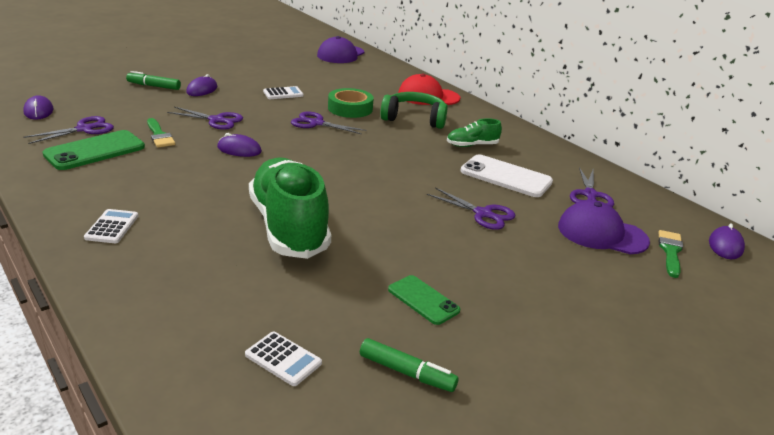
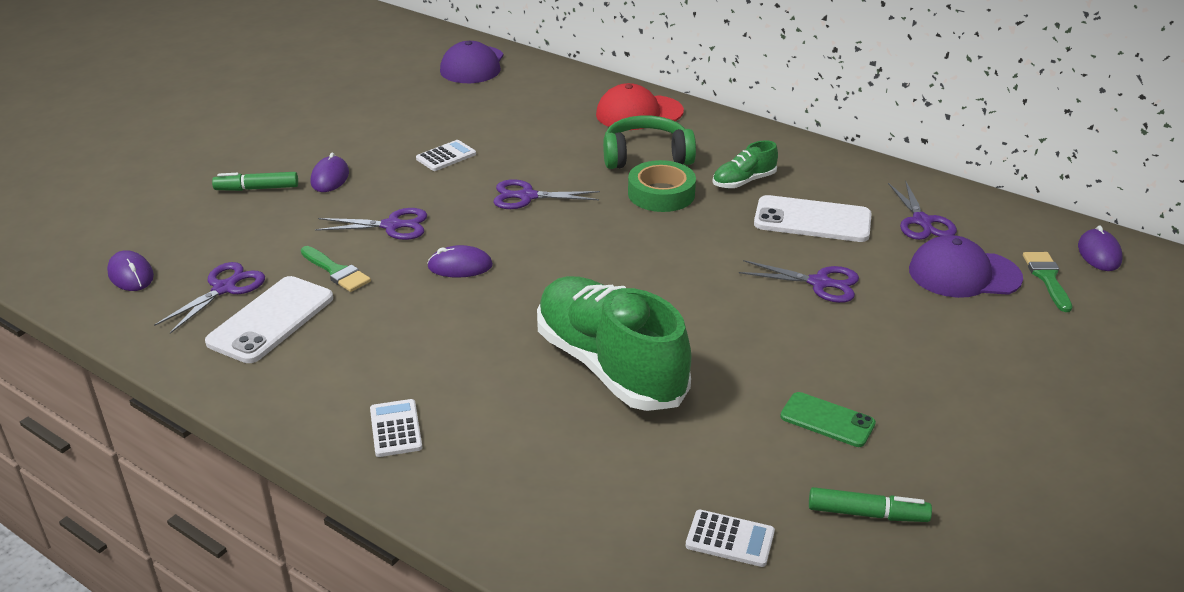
camera: 15 degrees left, 5 degrees up
(95, 151) = (271, 320): green phone -> white phone
(350, 108) = (553, 160): green tape -> green tape (661, 194)

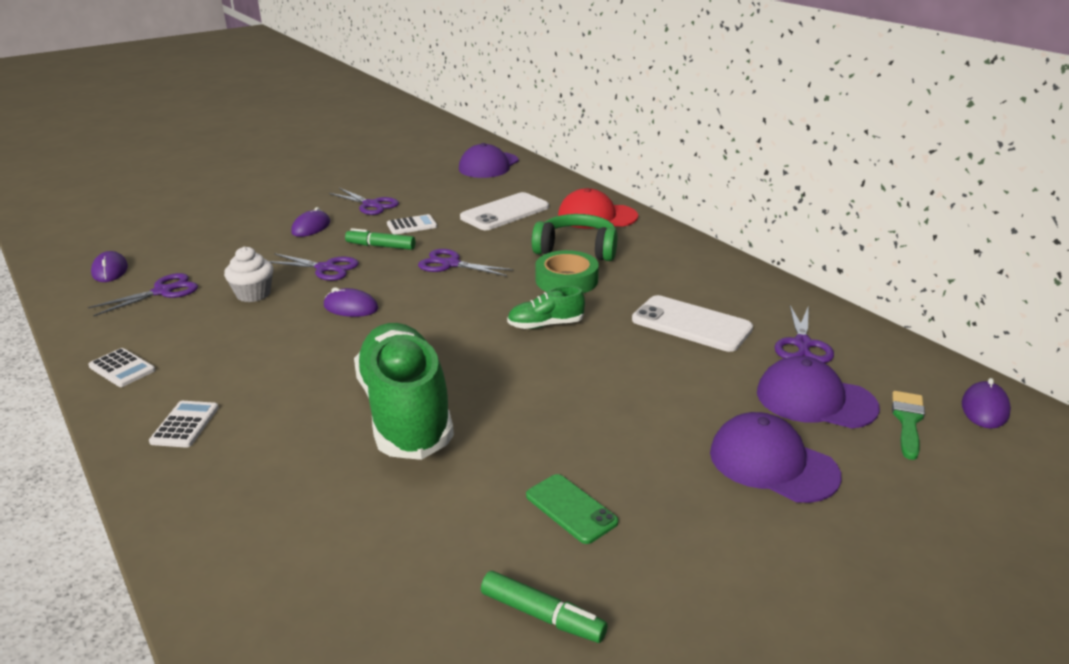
camera: 20 degrees right, 5 degrees down
(257, 188) = (252, 226): green marker -> green marker (381, 246)
(271, 320) = (173, 320): white phone -> white phone (505, 212)
(336, 271) = (253, 294): green brush -> white cupcake
(730, 539) = (383, 602): white calculator -> white calculator (122, 368)
(743, 181) = (649, 282): green shoe -> green shoe (545, 325)
(819, 283) = (658, 380): purple scissors -> purple scissors (371, 205)
(964, 340) = (772, 463): none -> purple cap

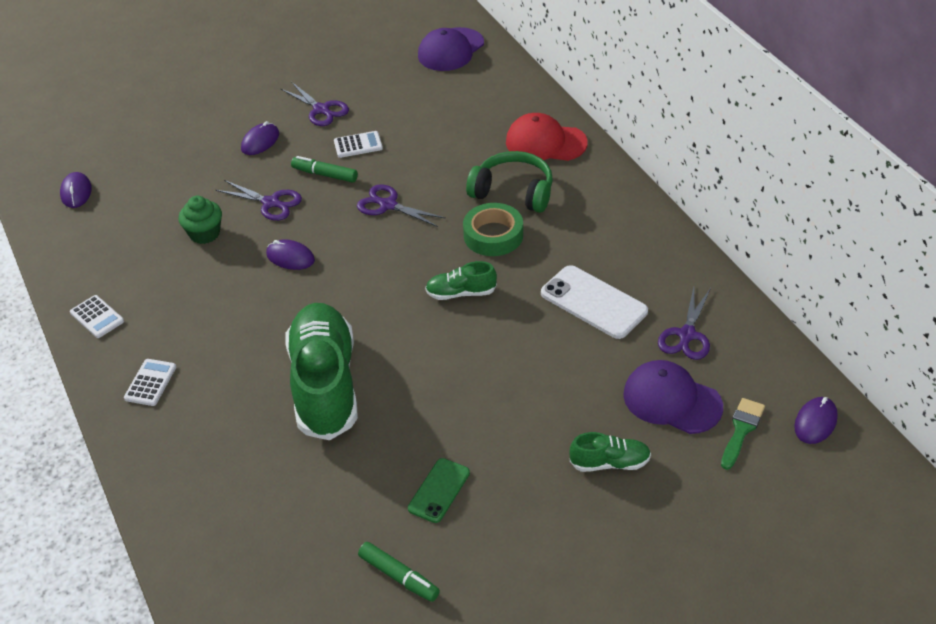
camera: 10 degrees right, 15 degrees up
(163, 291) = (125, 224): purple scissors -> none
(253, 294) = (204, 233): white cupcake -> green cupcake
(505, 212) = (453, 130): white phone -> none
(571, 509) = (439, 490): green phone -> green phone turned 60 degrees clockwise
(772, 463) = (610, 463): purple cap -> green shoe

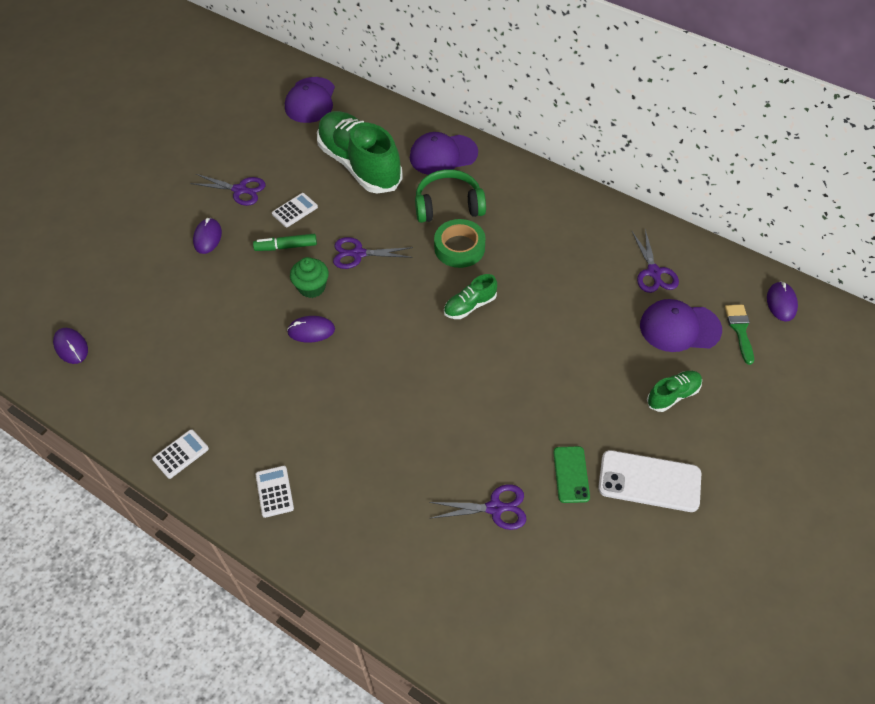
camera: 30 degrees left, 10 degrees up
(97, 317) = (181, 454): white calculator -> white calculator turned 60 degrees counterclockwise
(204, 233) = (221, 339): green cupcake -> green cupcake (312, 287)
(271, 203) = (258, 289): purple scissors -> purple scissors (495, 508)
(325, 384) = (421, 428): green shoe -> green shoe (359, 165)
(399, 576) = (592, 557): green marker -> none
(545, 142) = (443, 155): red cap -> purple cap
(593, 302) = (572, 273): white phone -> white phone (649, 481)

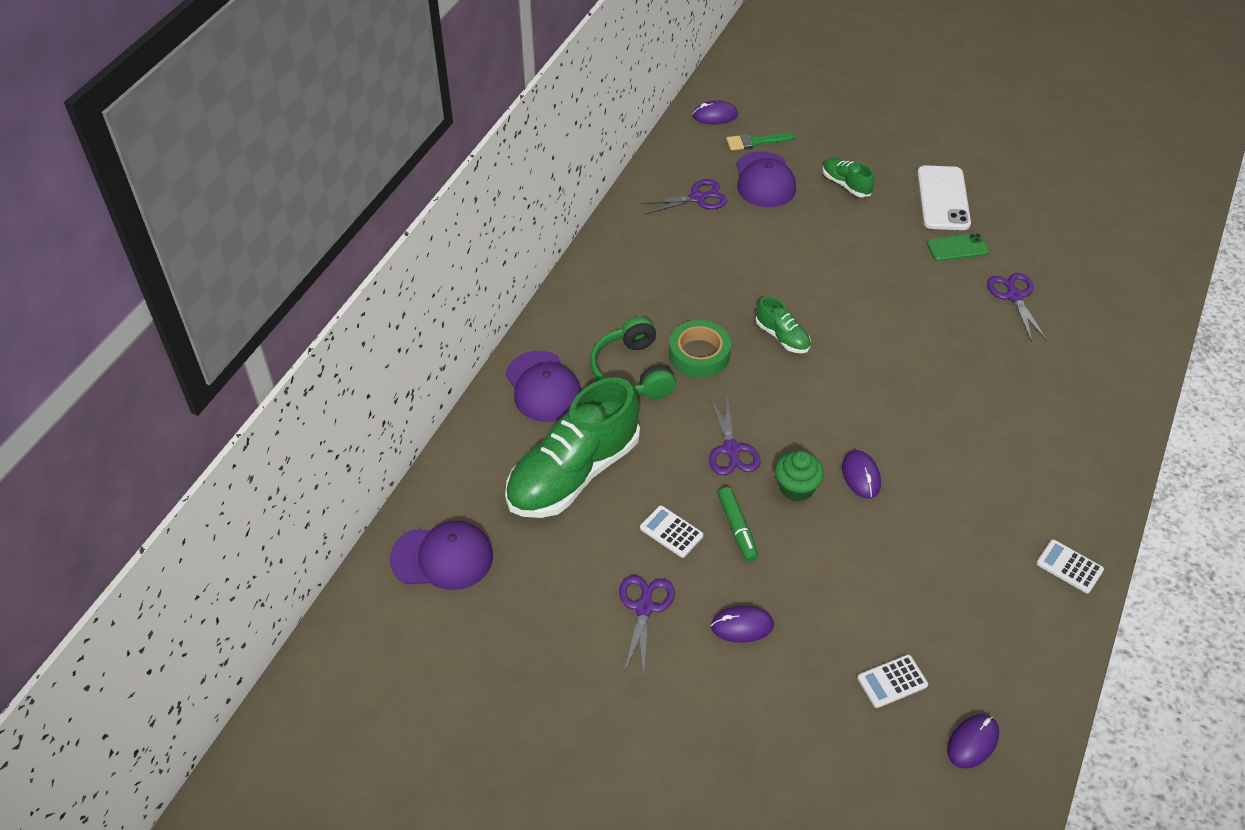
camera: 100 degrees left, 5 degrees down
(274, 491) = (1074, 468): white calculator -> white calculator (892, 681)

